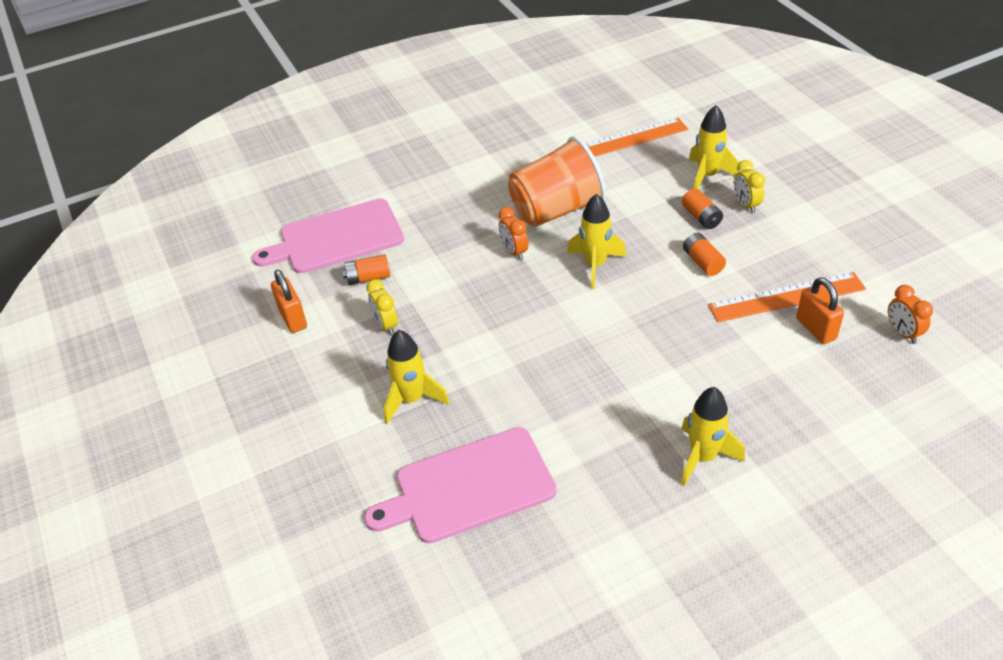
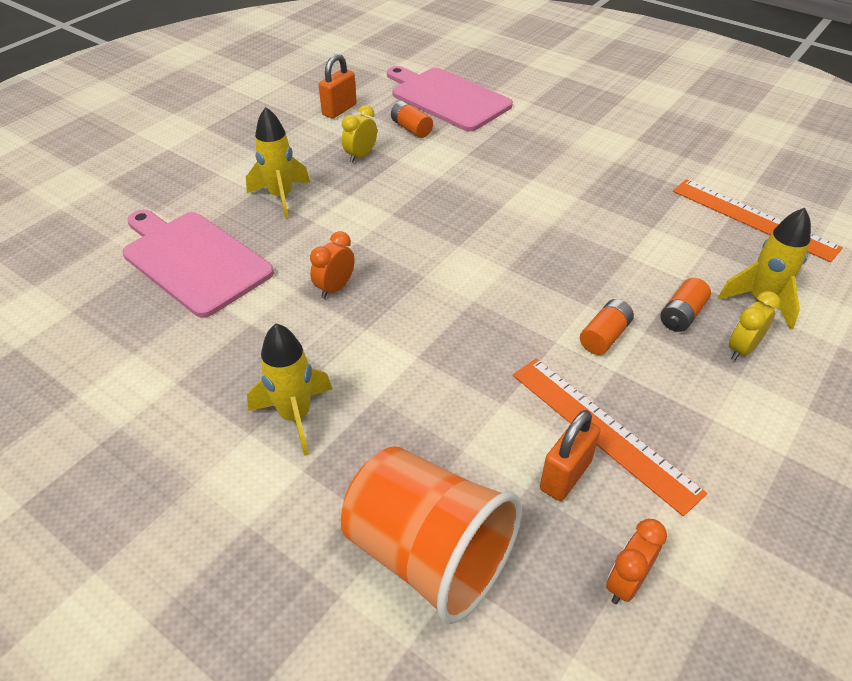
camera: 60 degrees right, 0 degrees up
(514, 252) = (508, 196): orange clock -> orange clock (335, 288)
(556, 210) = (593, 204): orange cup -> orange cup (428, 554)
(595, 265) = (532, 254): yellow rocket -> none

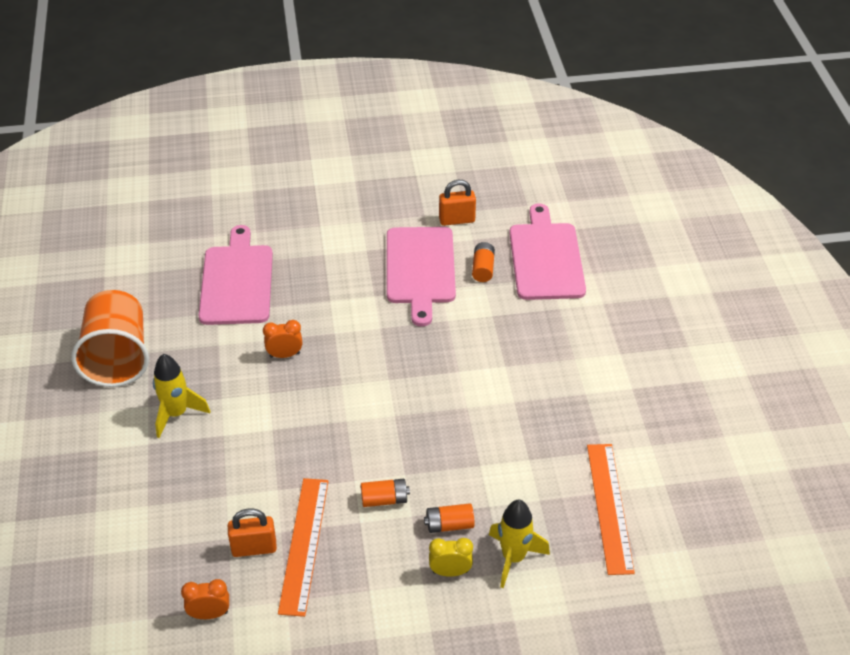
camera: 45 degrees right, 0 degrees up
(281, 197) = (333, 269): yellow rocket -> none
(361, 156) = (420, 269): yellow clock -> pink cutting board
(428, 554) = (149, 527): orange cup -> orange cup (117, 357)

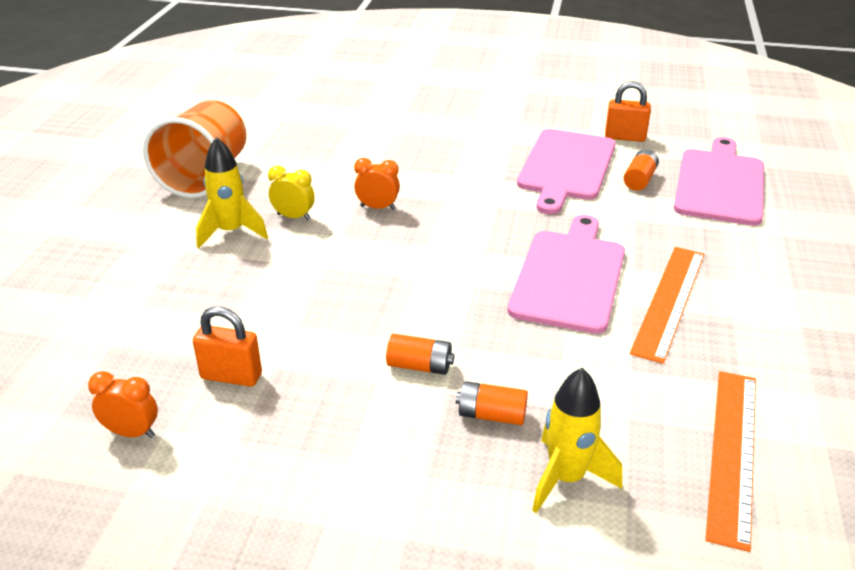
camera: 20 degrees right, 10 degrees down
(237, 281) = (363, 142): pink cutting board -> pink cutting board (569, 276)
(304, 545) = (293, 388): orange ruler -> orange ruler (669, 301)
(450, 572) = (468, 471): yellow clock -> yellow clock (294, 217)

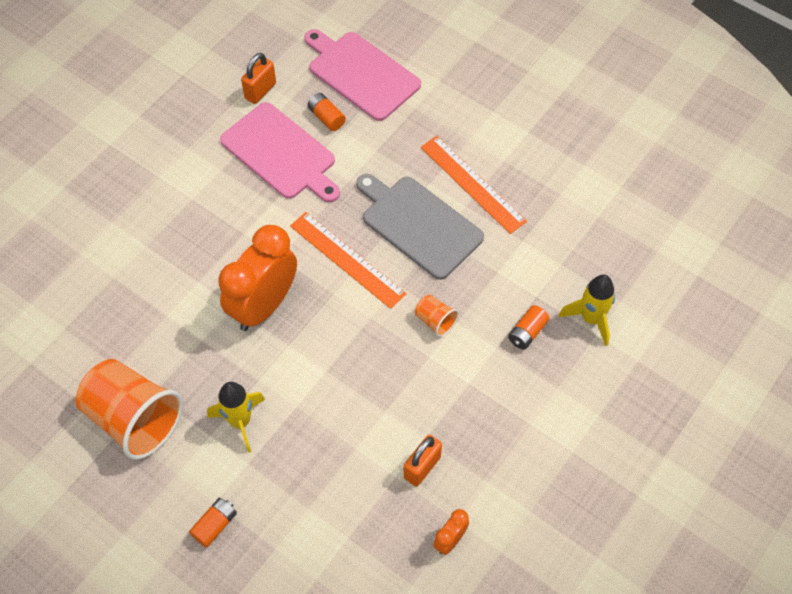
camera: 65 degrees left, 25 degrees up
(294, 217) = (243, 369): yellow clock -> none
(377, 207) = (264, 305): orange clock -> orange clock, size x2.26
(420, 366) = (465, 352): orange battery -> orange battery (215, 525)
(447, 327) = (435, 321): none -> orange cup
(569, 276) = (418, 224): pink cutting board -> grey cutting board
(733, 453) = (607, 231): orange ruler -> orange ruler (347, 259)

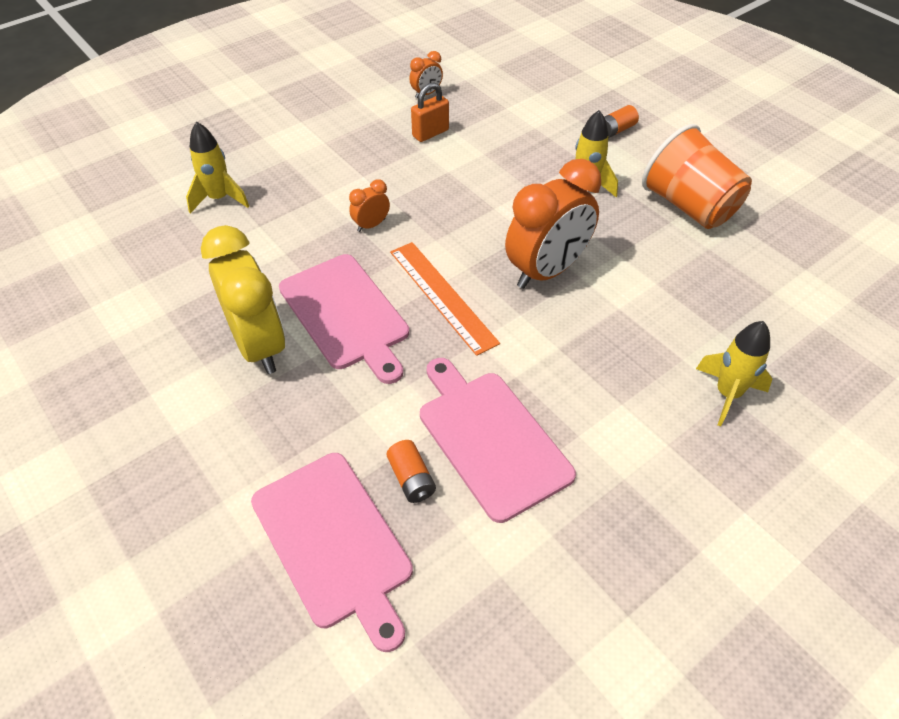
camera: 165 degrees left, 10 degrees down
(113, 223) = (727, 394): none -> yellow rocket
(260, 91) = (501, 550): orange padlock -> none
(418, 224) = (346, 314): grey cutting board -> pink cutting board
(435, 321) = (371, 225): orange cup -> orange clock
(472, 184) = (259, 345): orange ruler -> yellow clock
(527, 332) = (287, 200): orange battery -> none

